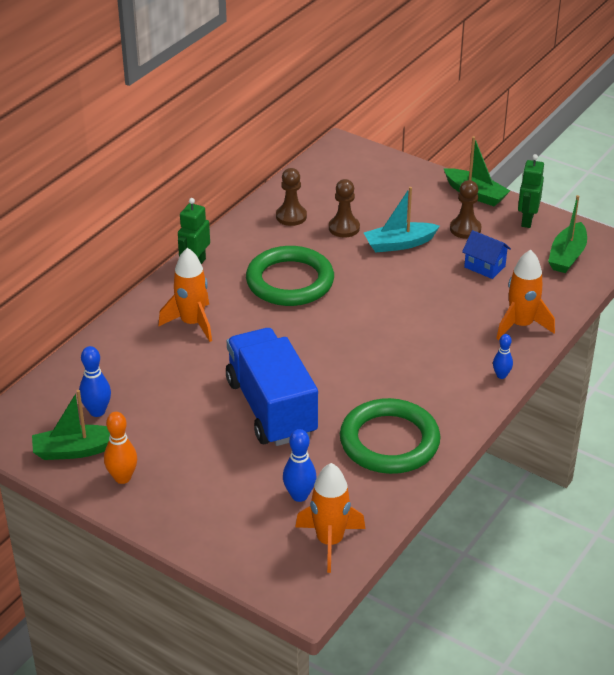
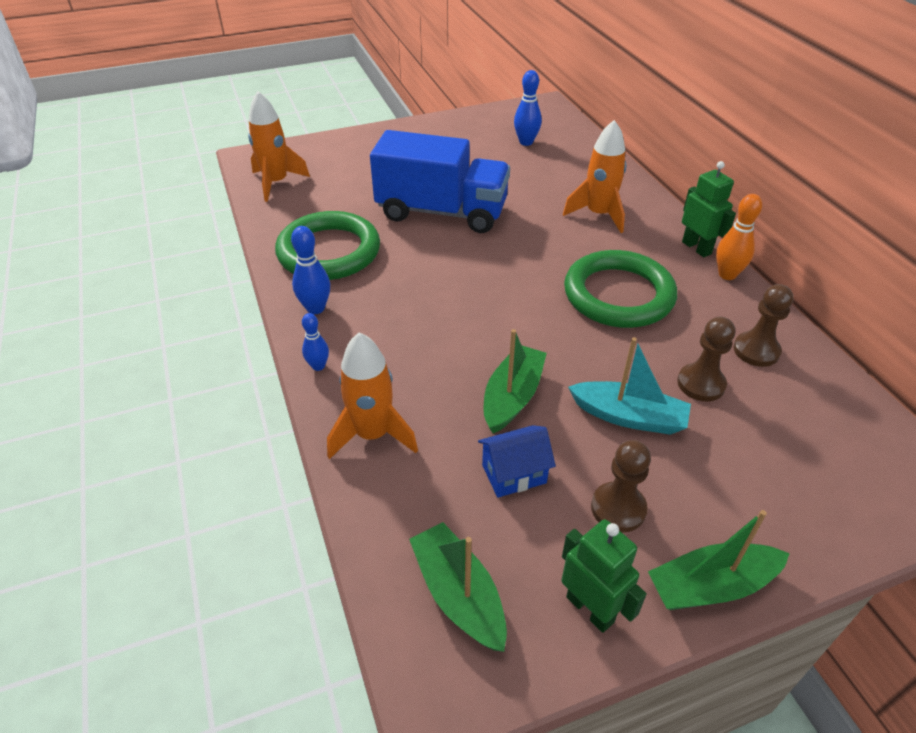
camera: 125 degrees right, 5 degrees up
(76, 450) = (493, 124): green boat -> green boat (512, 397)
(122, 478) = (444, 132): orange bowling pin -> orange bowling pin (727, 275)
(299, 495) = (334, 188): blue bowling pin -> blue bowling pin (315, 308)
(399, 244) = (629, 416): turquoise boat -> turquoise boat turned 90 degrees clockwise

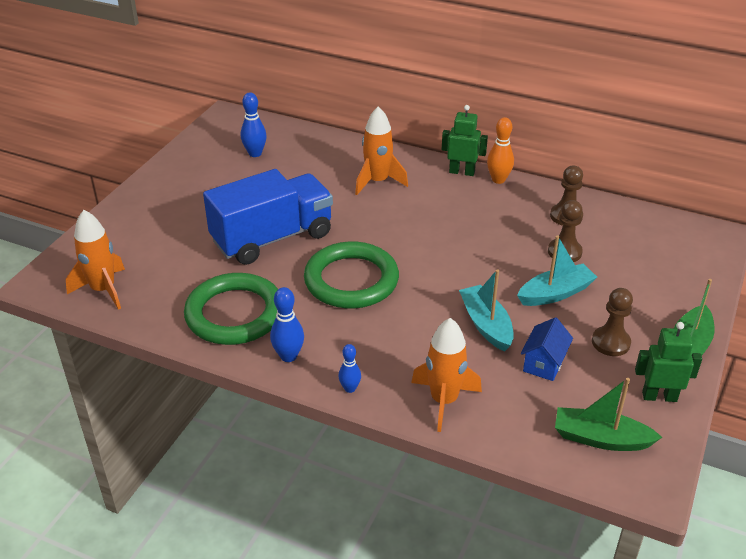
camera: 45 degrees left, 5 degrees down
(512, 397) = (486, 325): green boat -> turquoise boat
(618, 295) = (459, 227): green ring -> green ring (351, 280)

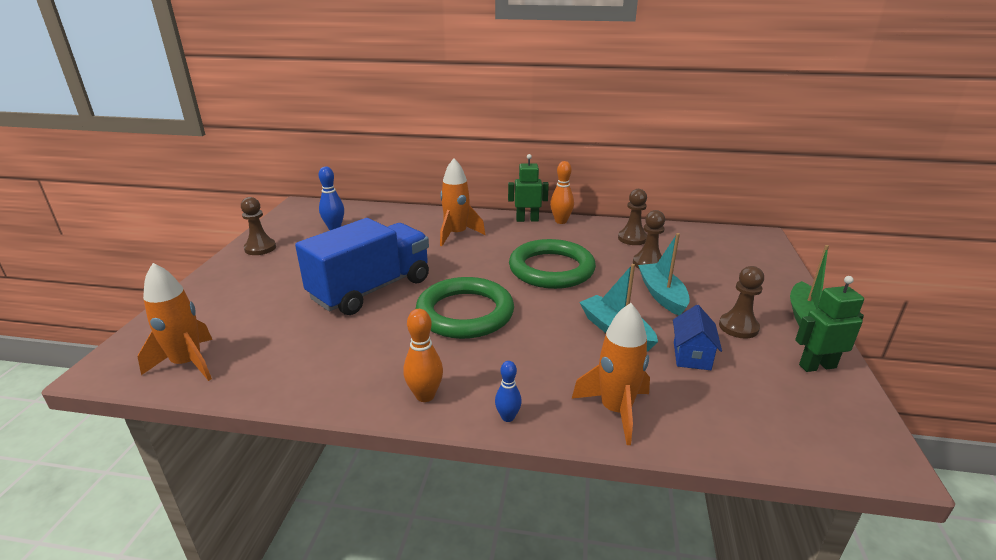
camera: 15 degrees left, 10 degrees down
(178, 170) = (260, 248): none -> brown pawn
(234, 314) = (350, 363): green ring -> green ring (551, 269)
(288, 356) = (425, 395): blue bowling pin -> orange bowling pin
(555, 293) = (662, 295): turquoise boat -> turquoise boat turned 60 degrees counterclockwise
(600, 439) = (796, 418): green boat -> none

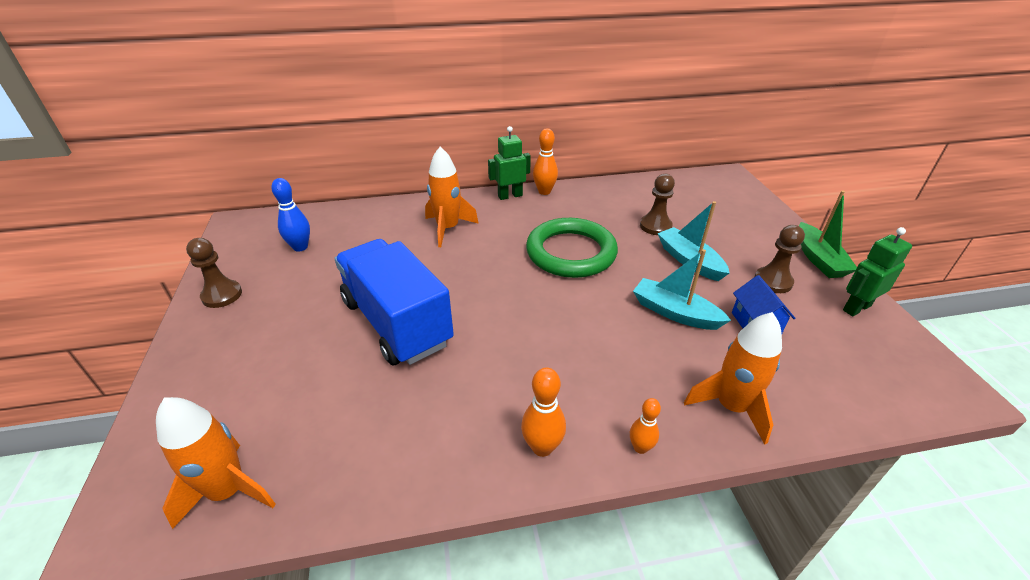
camera: 20 degrees left, 10 degrees up
(371, 289) = (397, 322): blue truck -> blue truck turned 60 degrees counterclockwise
(465, 313) = (518, 328): green ring -> none
(508, 417) = (640, 447): blue bowling pin -> orange bowling pin
(632, 238) = (623, 200): brown pawn -> none

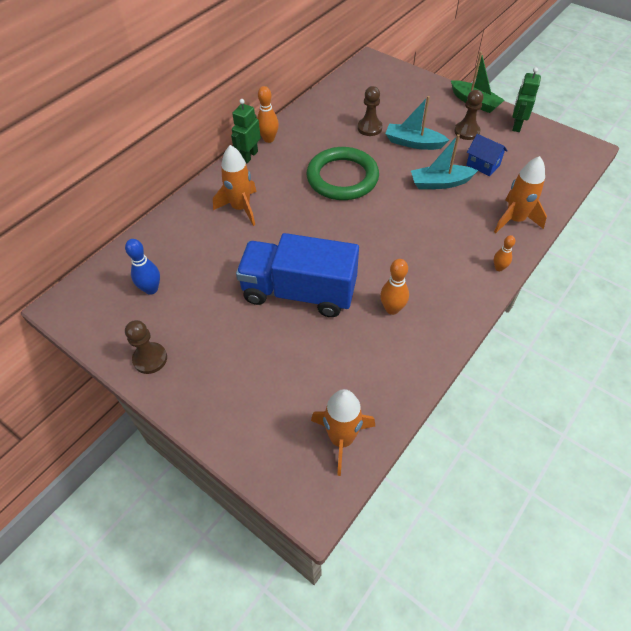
camera: 40 degrees left, 15 degrees up
(542, 447) = (459, 300): orange bowling pin -> orange bowling pin (392, 309)

